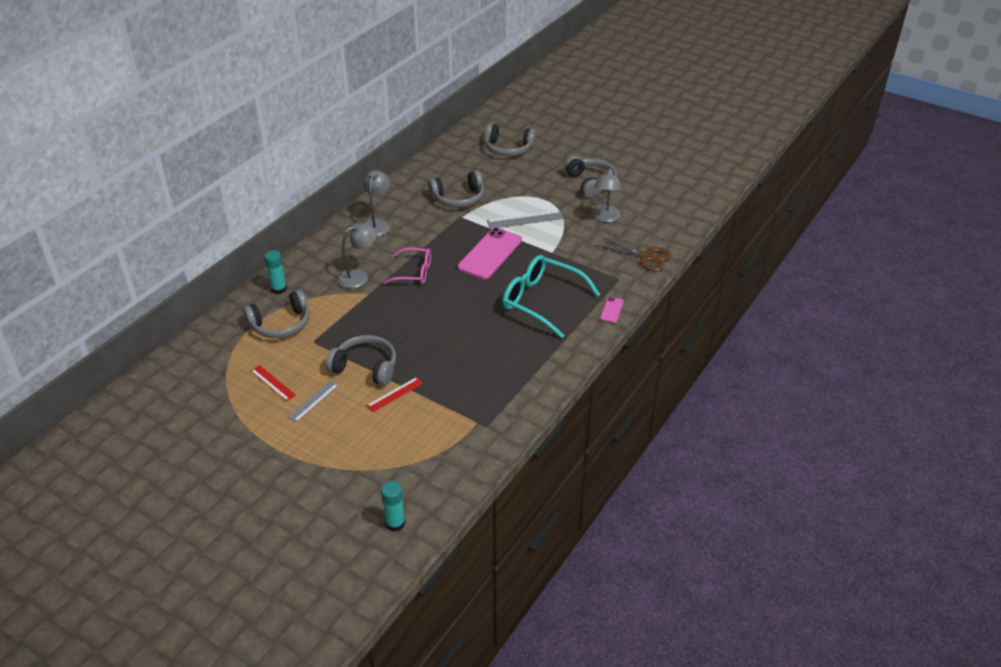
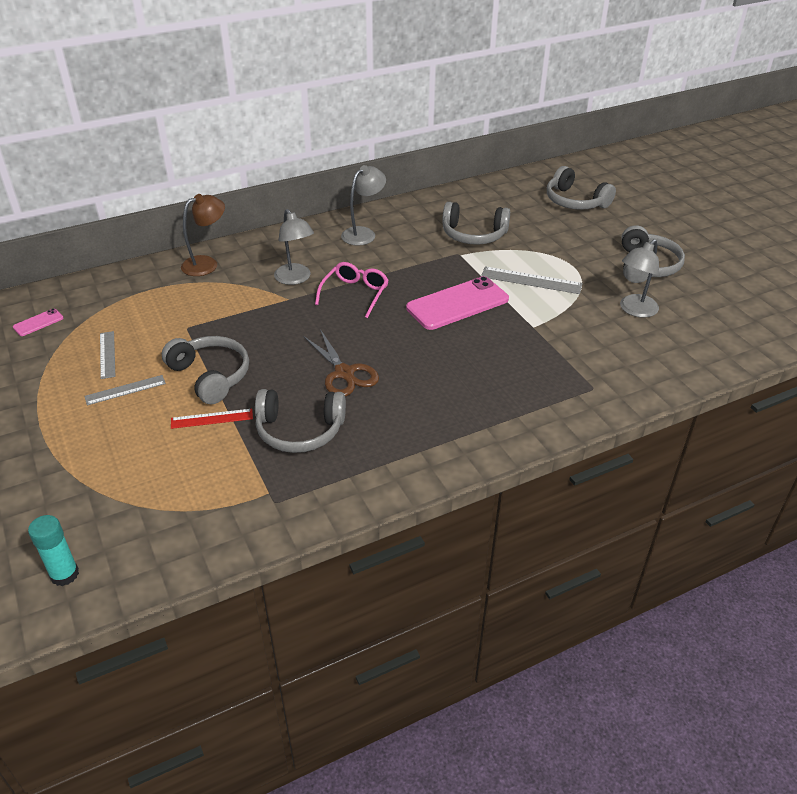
camera: 30 degrees right, 0 degrees up
(273, 383) = (107, 354): red ruler -> grey ruler
(279, 289) = (206, 264): turquoise glue stick -> brown lamp
(281, 324) = (174, 298): grey headphones -> grey headphones (299, 430)
(359, 276) = (295, 279): grey lamp -> grey lamp turned 60 degrees clockwise
(413, 272) = (355, 294): pink glasses -> pink glasses turned 105 degrees counterclockwise
(542, 302) = (473, 379): turquoise glasses -> none
(612, 310) = (553, 423): pink phone -> pink phone (38, 322)
(646, 257) = (652, 374): brown scissors -> brown scissors (344, 373)

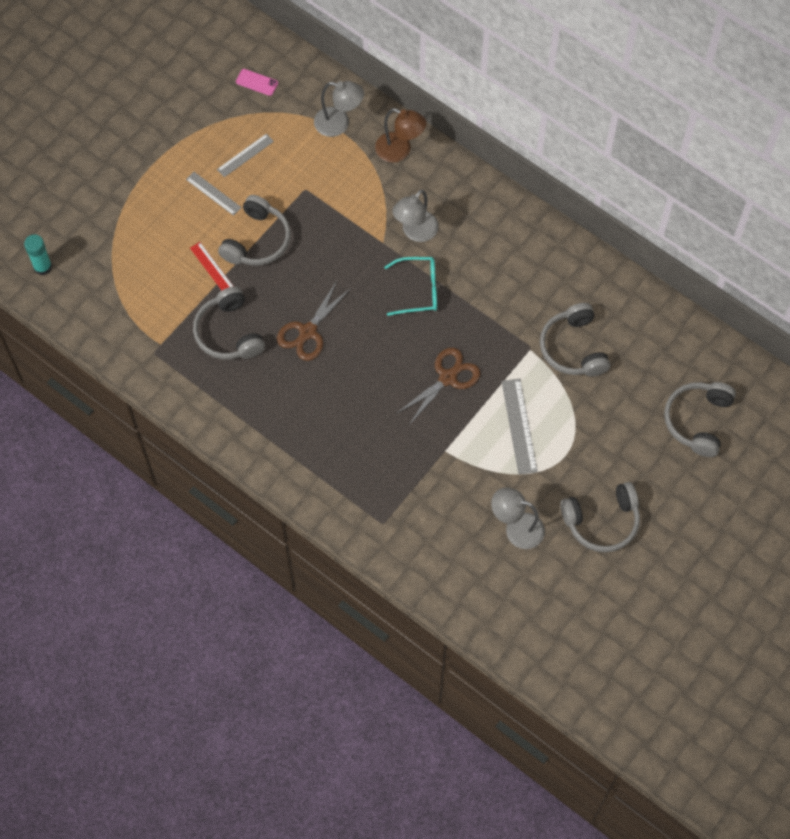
camera: 65 degrees right, 25 degrees up
(355, 294) = (417, 290): pink glasses -> turquoise glasses
(363, 233) = (521, 251): grey lamp -> grey lamp (339, 124)
(457, 304) = (447, 378): pink phone -> brown scissors

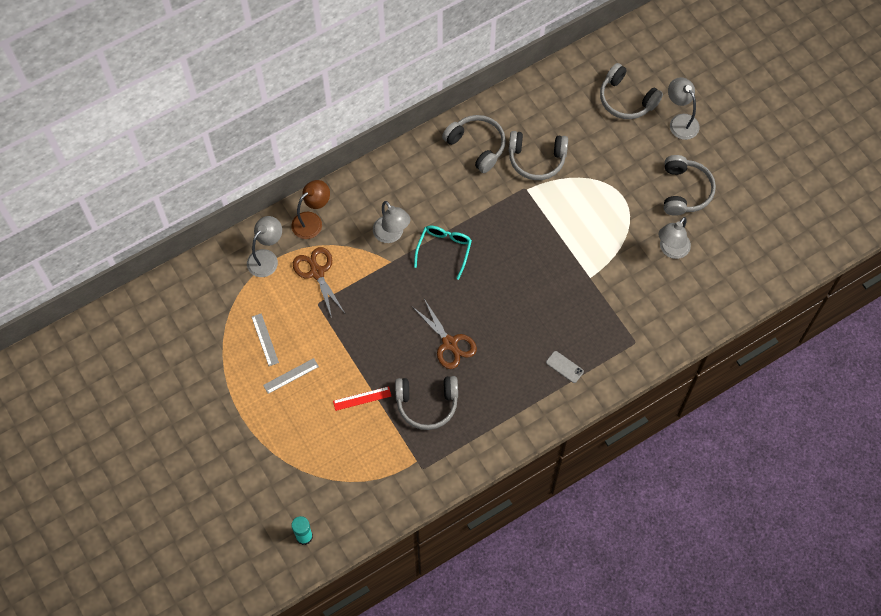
camera: 70 degrees left, 0 degrees up
(257, 82) = (197, 308): pink phone -> none
(257, 240) = (350, 355): grey headphones -> grey headphones (476, 146)
(324, 457) = (564, 367): none -> grey phone
(447, 378) = (529, 255): brown scissors -> brown scissors (317, 272)
(519, 426) = (588, 219): grey ruler -> none
(695, 489) = (680, 121): none -> grey lamp

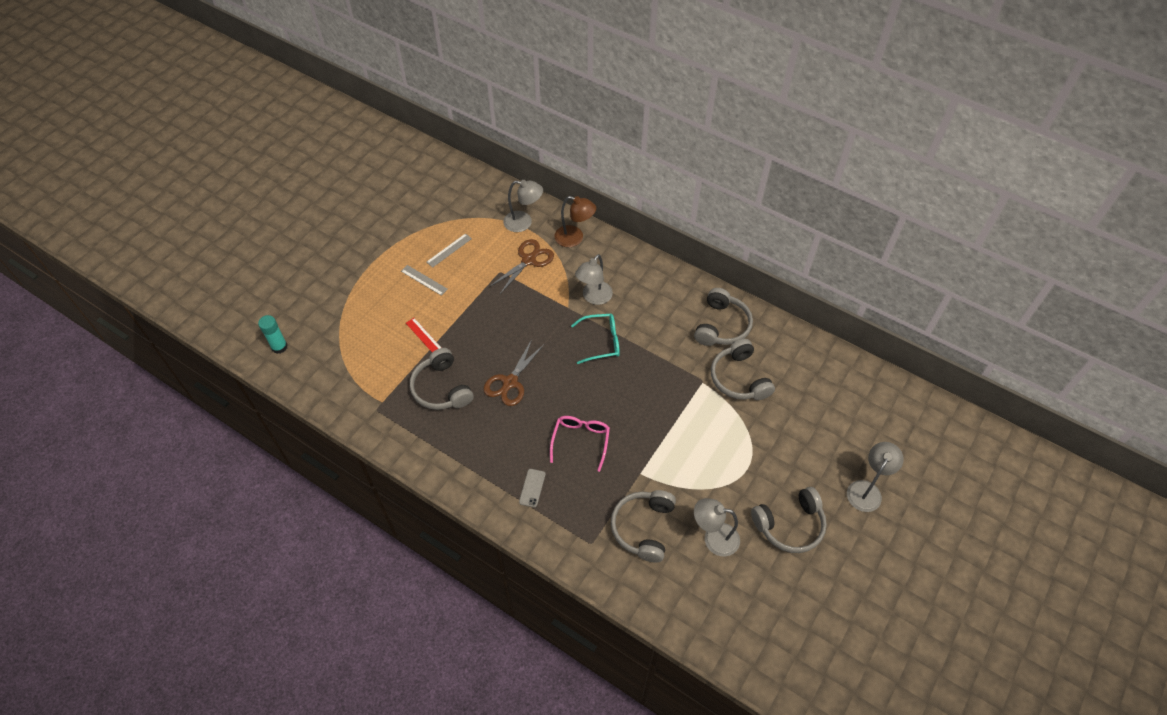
camera: 65 degrees right, 10 degrees down
(538, 310) = (580, 441): none -> pink glasses
(626, 99) = (857, 430): grey headphones -> grey headphones (643, 528)

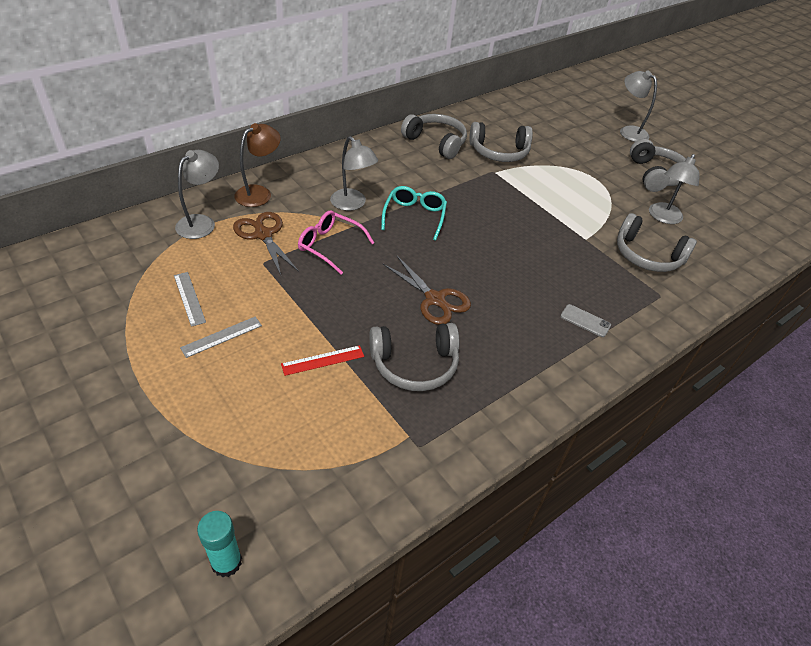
camera: 75 degrees left, 10 degrees down
(580, 441) = (536, 267): pink glasses -> pink glasses (330, 246)

